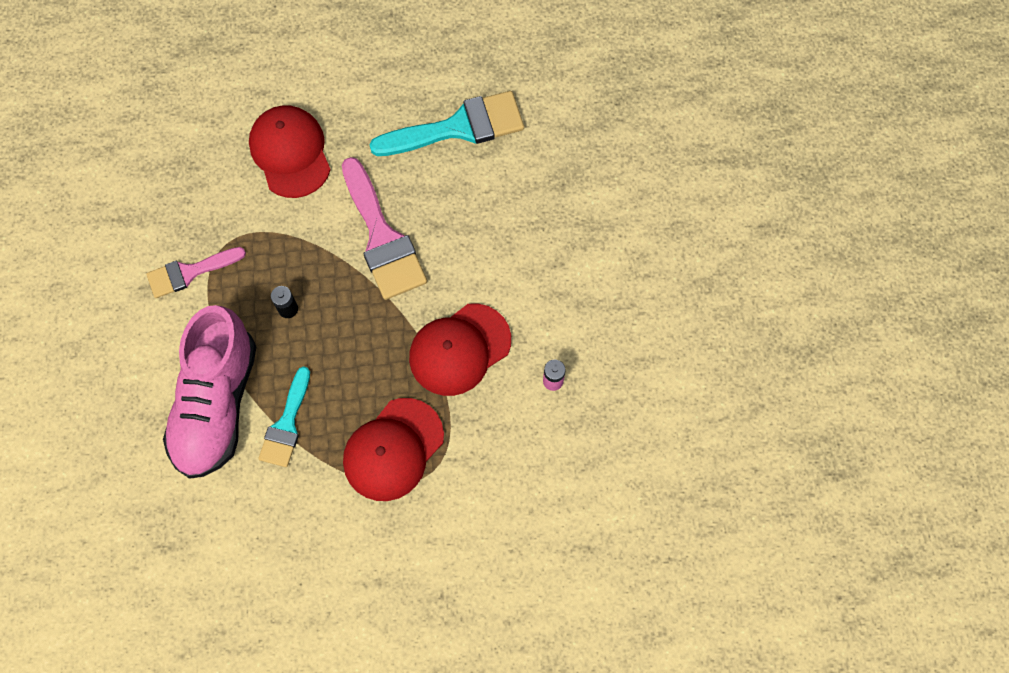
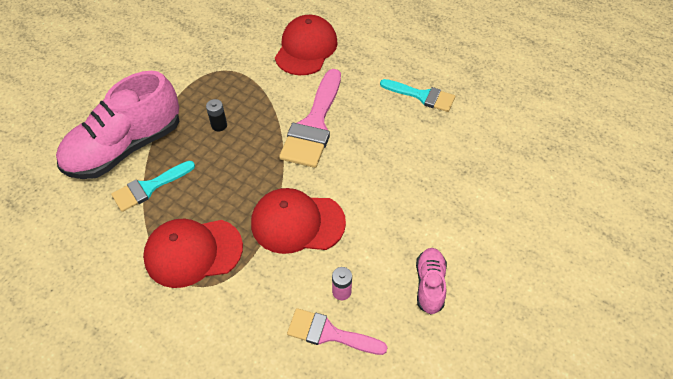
camera: 40 degrees right, 15 degrees down
(190, 272) = (188, 71): pink brush -> pink brush (329, 333)
(458, 127) = (422, 96): turquoise brush -> turquoise brush, size x0.61
(618, 318) = (429, 284): none -> pink shoe

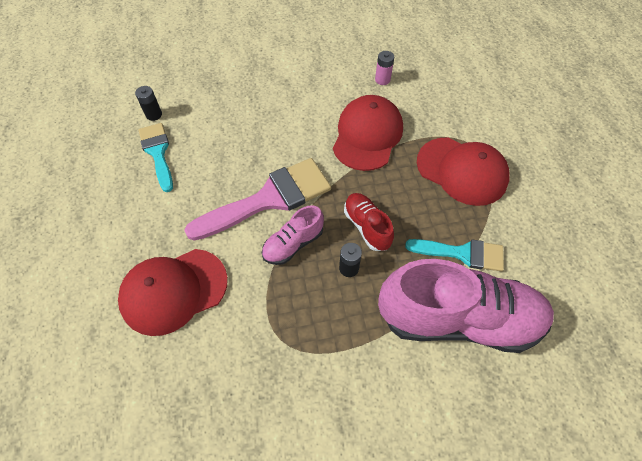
camera: 135 degrees left, 5 degrees up
(231, 156) = (367, 226): none -> red shoe
(297, 223) = (367, 135): red cap -> red cap turned 120 degrees counterclockwise
(329, 333) = (412, 67): pink brush -> none
(429, 284) = (327, 48): pink shoe -> pink shoe (293, 244)
(465, 114) = (154, 114): none -> black battery

